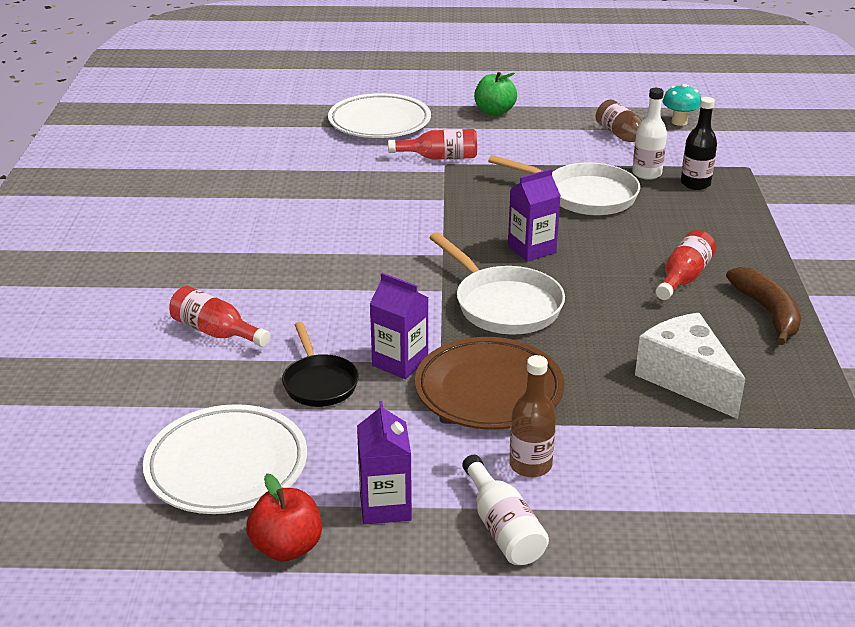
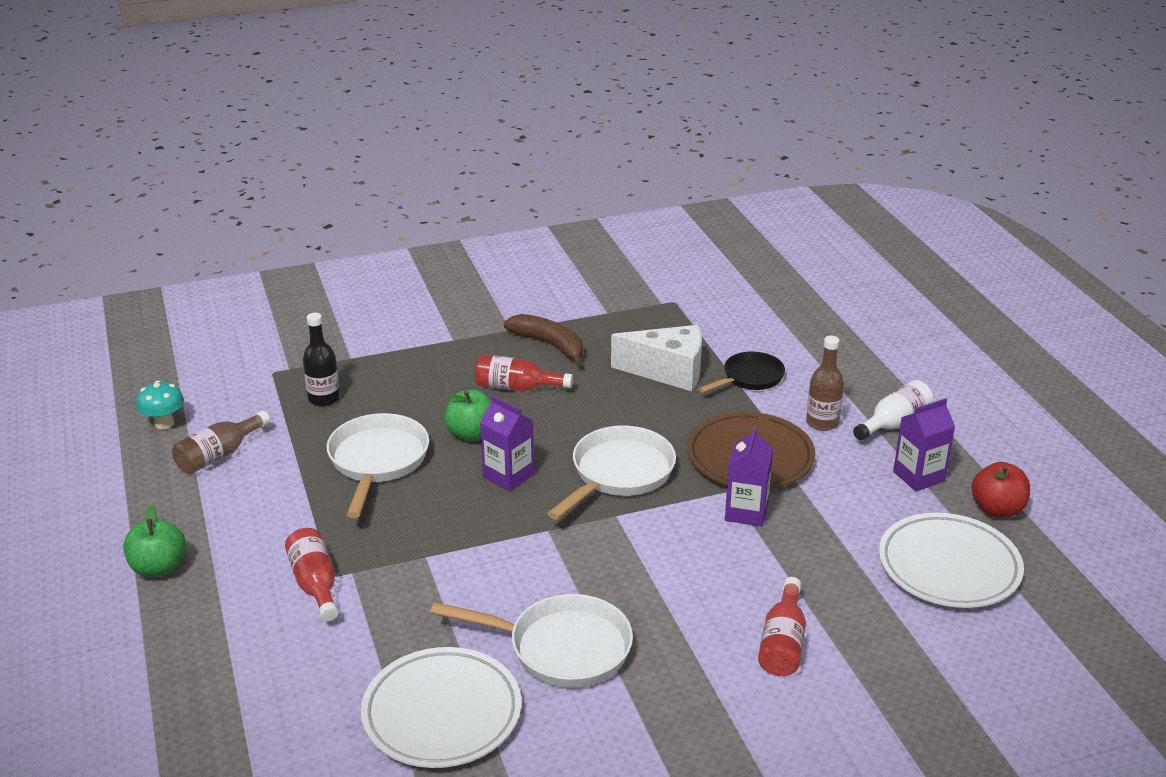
camera: 110 degrees left, 0 degrees up
(297, 234) = (561, 648): none -> white pan
(319, 383) = (808, 550): black pan -> black pan (749, 378)
(379, 122) = (217, 667): white plate -> white plate (442, 714)
(608, 242) = (471, 434): none -> green apple
(646, 173) = (310, 429): white bottle -> none
(686, 379) = (668, 372): white cheese -> white cheese turned 120 degrees counterclockwise
(767, 312) = (550, 345): brown banana -> brown banana turned 75 degrees clockwise

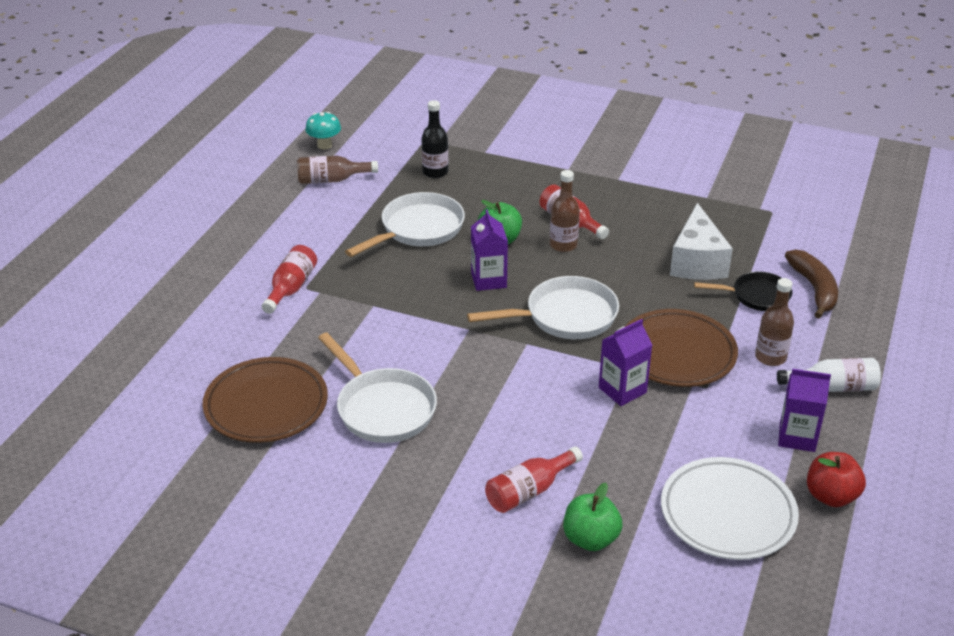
camera: 40 degrees right, 5 degrees up
(158, 568) = (222, 233): green apple -> green apple (590, 539)
(442, 714) = (266, 405): white plate -> brown plate
(536, 411) = (563, 245): none -> brown bottle
(550, 345) = (632, 202): brown banana -> brown banana (814, 289)
(668, 372) = (697, 262): white cheese -> white cheese turned 45 degrees clockwise

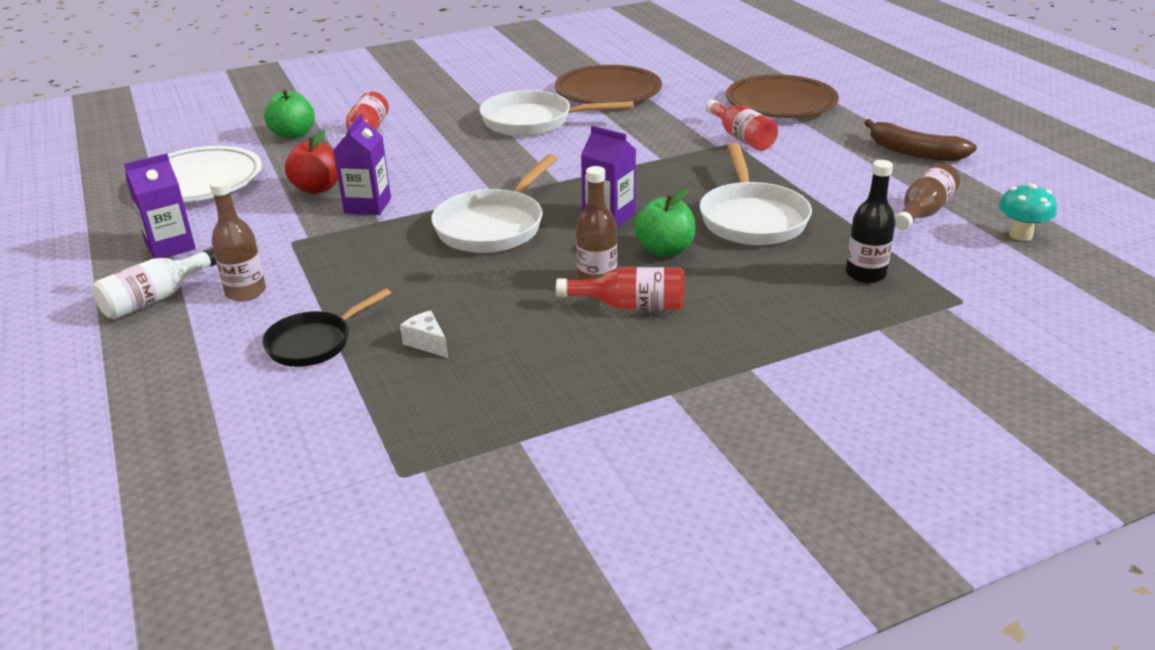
camera: 135 degrees right, 5 degrees down
(677, 354) = (348, 250): brown plate -> brown plate (781, 104)
(697, 262) = (427, 343): white cheese -> white cheese, size x0.43
(814, 289) = (245, 389): brown banana -> brown banana (914, 152)
(831, 496) = (113, 225): red apple -> red apple (317, 188)

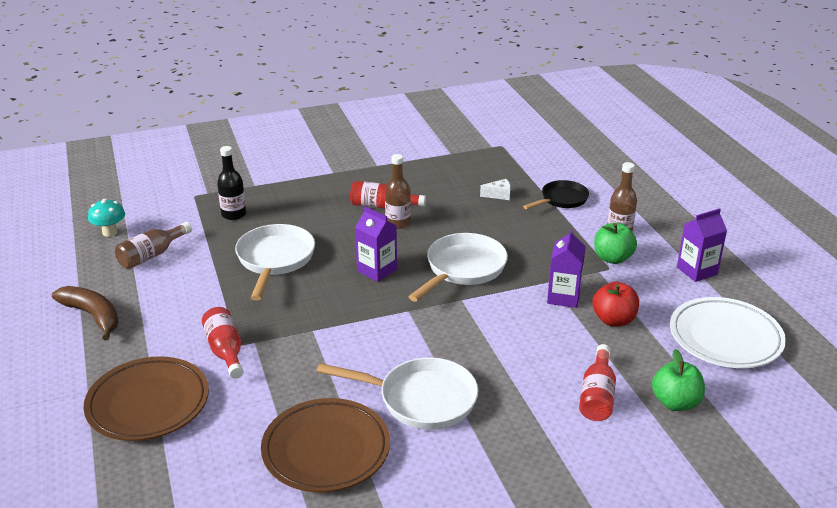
camera: 175 degrees left, 0 degrees up
(156, 298) = (675, 232): white bottle -> none
(427, 343) = (499, 195): white cheese -> white cheese turned 60 degrees counterclockwise
(664, 250) = (348, 240): green apple -> green apple (612, 258)

